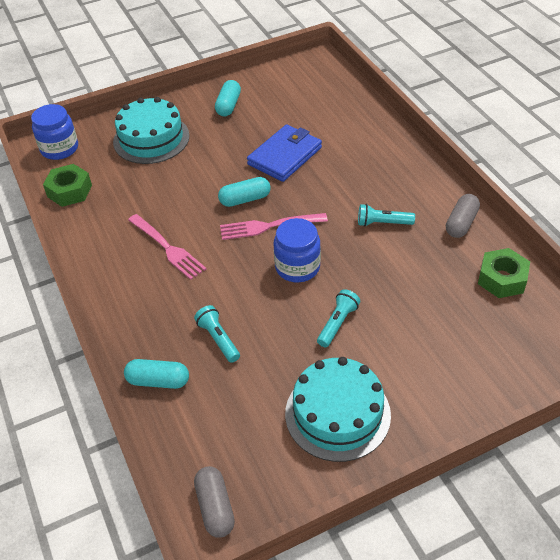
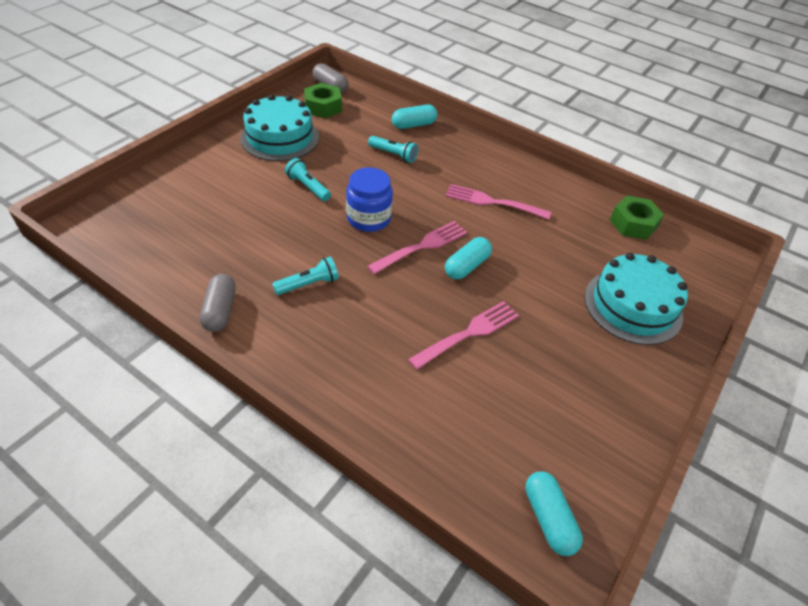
camera: 145 degrees right, 0 degrees up
(59, 149) = (702, 262): blue jar -> none
(228, 105) = (602, 391): turquoise capsule -> turquoise capsule (548, 518)
(285, 156) = (468, 334): blue wallet -> pink fork
(338, 323) = (308, 187): turquoise flashlight -> turquoise flashlight turned 135 degrees clockwise
(502, 279) = (165, 262): green nut -> green nut (323, 107)

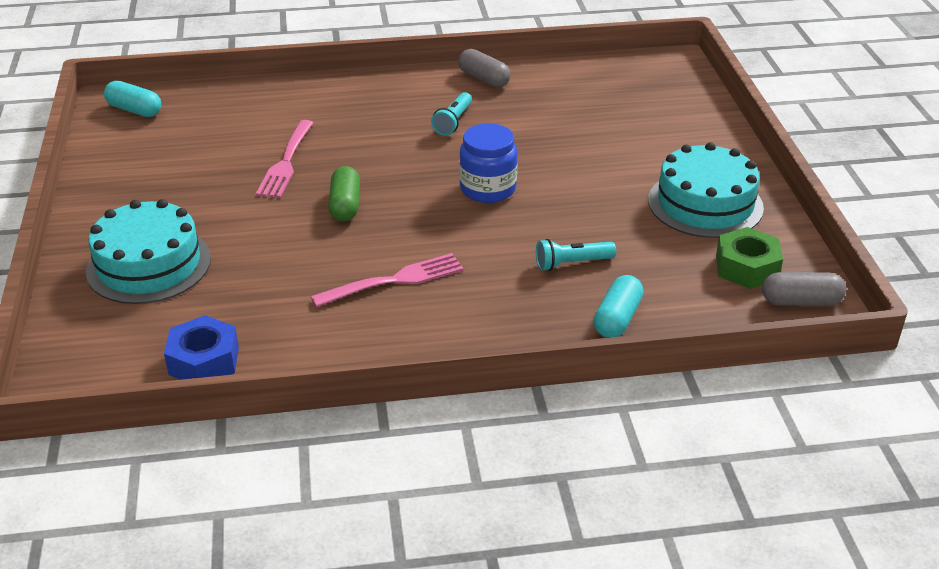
camera: 140 degrees right, 10 degrees down
(308, 187) = (586, 180): turquoise flashlight -> none
(421, 247) = (406, 195): pink fork -> none
(466, 266) = (345, 205): turquoise capsule -> green capsule
(633, 224) = (204, 361): green nut -> blue nut

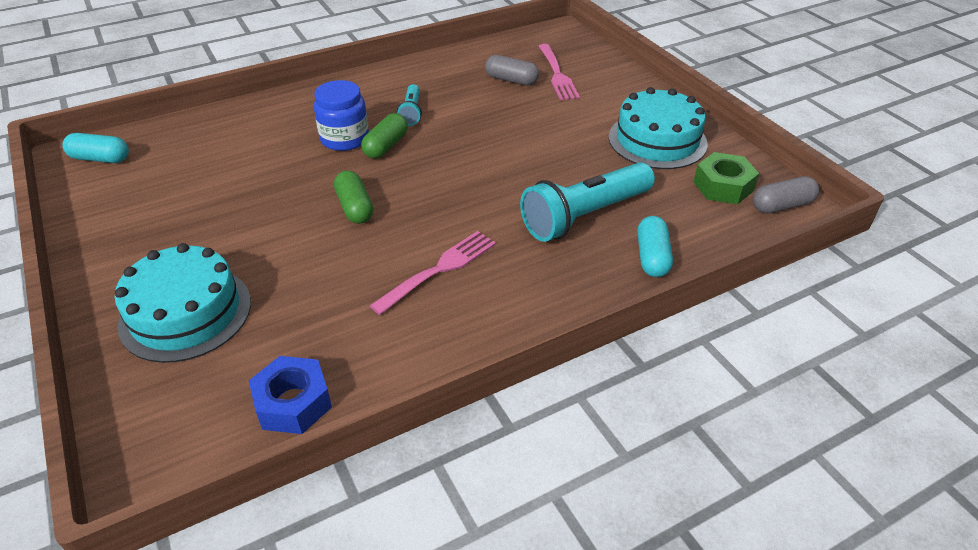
camera: 20 degrees left, 5 degrees up
(286, 161) = (277, 178): pink fork -> pink fork (557, 74)
(408, 151) = (386, 146): none -> green capsule
(484, 79) = (417, 71): grey capsule -> grey capsule (511, 80)
(488, 189) = (474, 165): blue jar -> blue jar (344, 139)
(571, 263) = (584, 216): turquoise flashlight -> turquoise flashlight, size x2.00

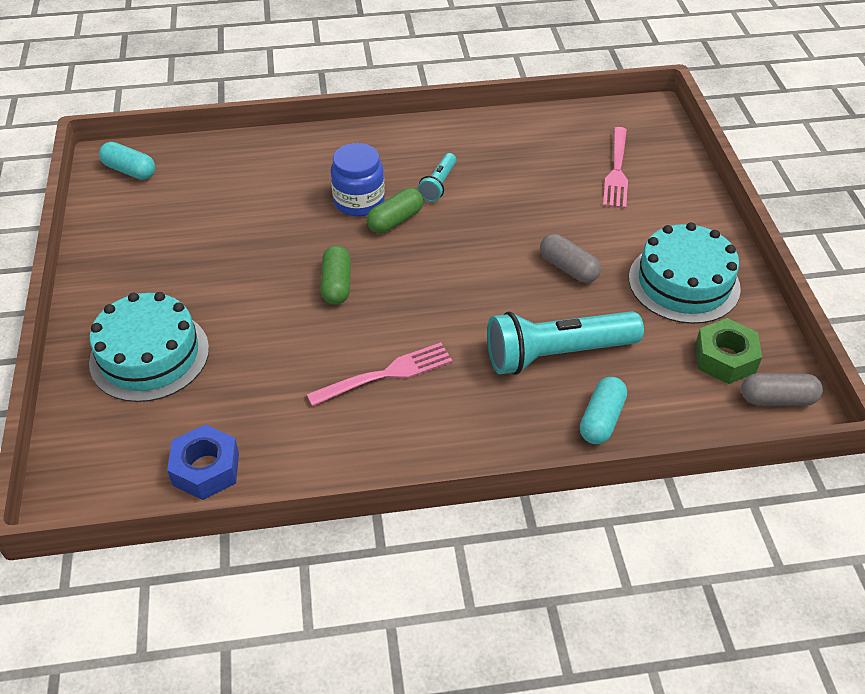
camera: 20 degrees right, 5 degrees up
(511, 80) = (562, 167): grey capsule -> grey capsule (568, 268)

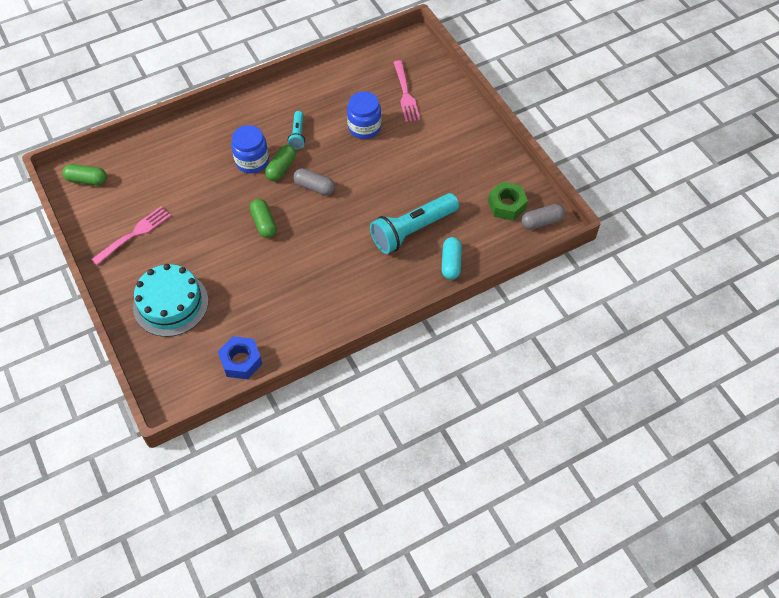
camera: 20 degrees left, 10 degrees up
(130, 170) = (87, 180): turquoise capsule -> green capsule
(385, 375) = (319, 273): pink fork -> pink fork (134, 234)
(538, 198) = (364, 127): none -> blue jar
(568, 268) = (399, 172): grey capsule -> grey capsule (314, 187)
(684, 283) = (470, 162): turquoise cake -> none

